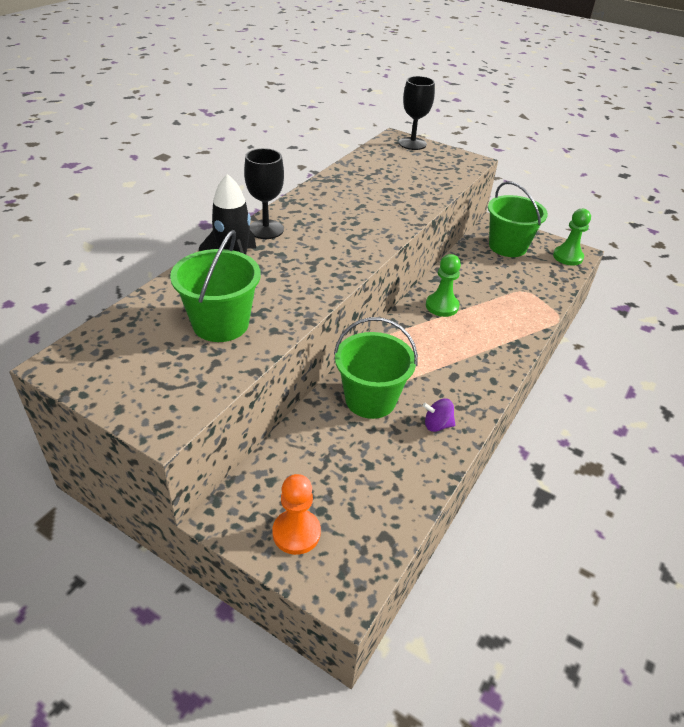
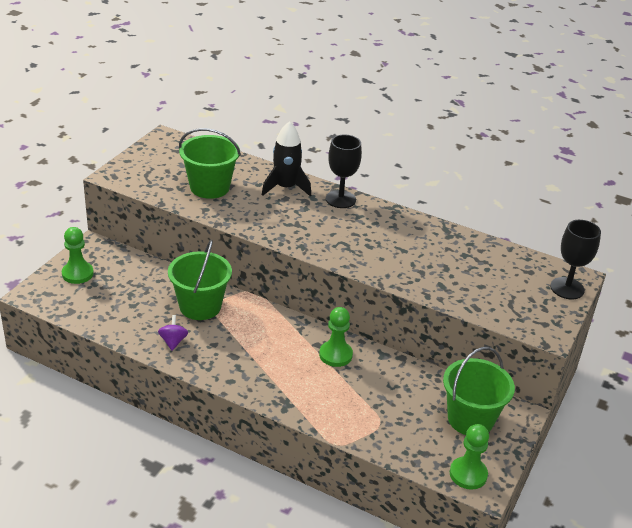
camera: 85 degrees right, 5 degrees down
(296, 533) = (77, 274): orange pawn -> green pawn

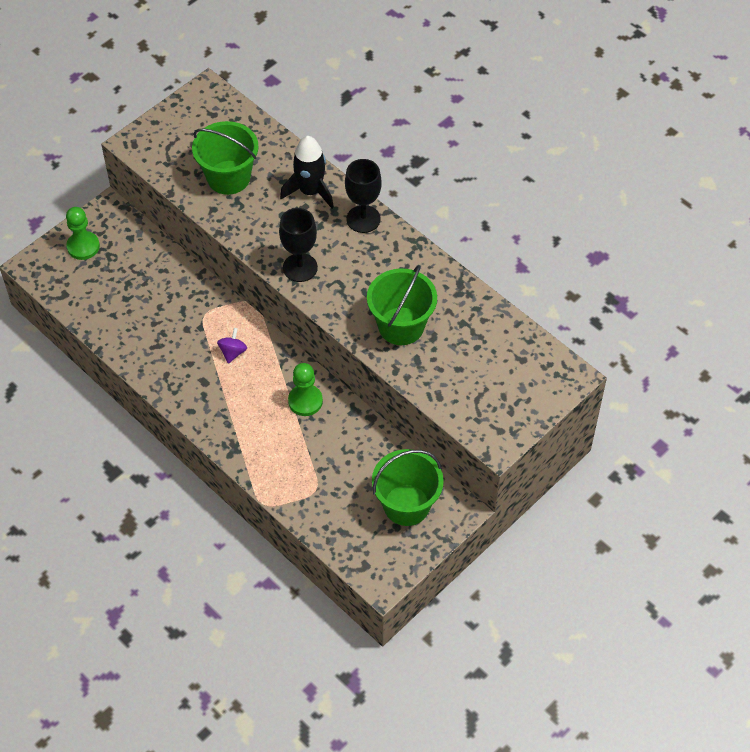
camera: 20 degrees right, 20 degrees up
(173, 341) = (151, 352): purple spinning top -> purple spinning top (233, 352)
(200, 306) = (192, 313): green bucket -> green bucket (401, 326)
(468, 474) = (374, 564): green pawn -> none
(567, 288) = (550, 390): black goblet -> black goblet (300, 267)

